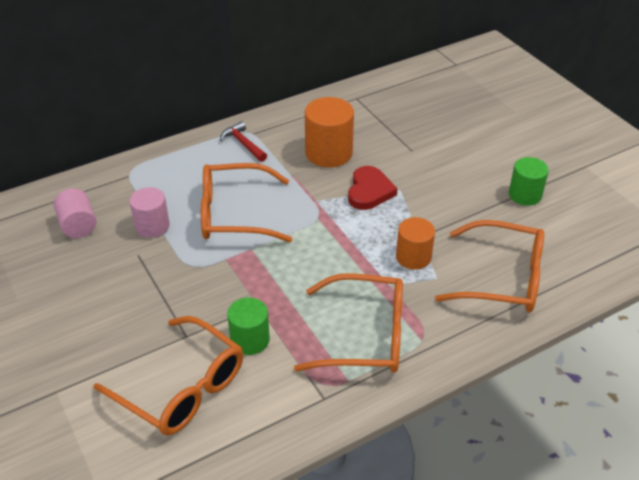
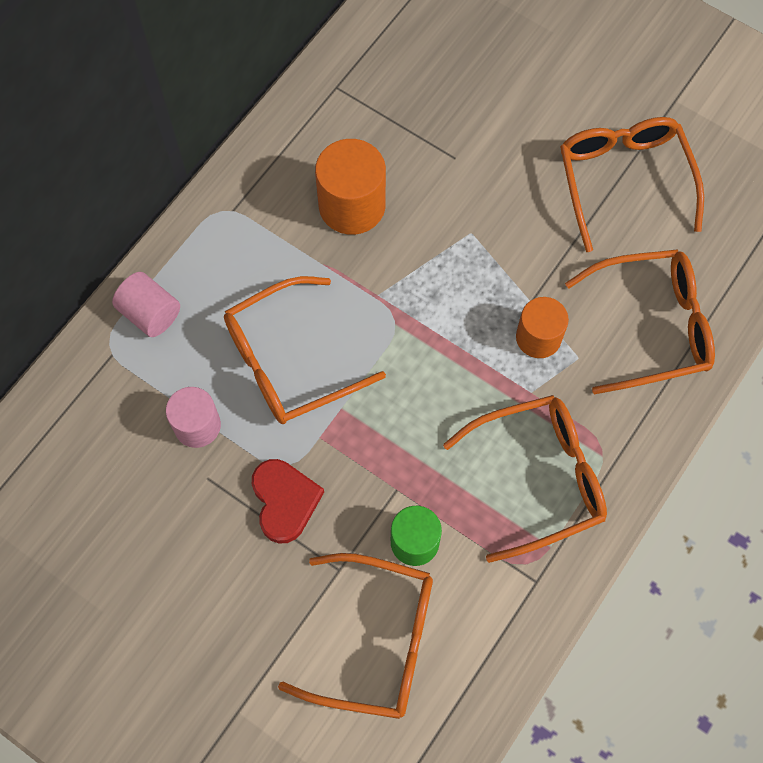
camera: 25 degrees left, 25 degrees up
(78, 225) = (101, 466): pink cylinder -> pink cylinder (150, 313)
(243, 144) = (231, 234): red hammer -> none
(369, 191) = (436, 252): red heart -> red heart (284, 501)
(525, 195) = (623, 180): green cylinder -> orange glasses

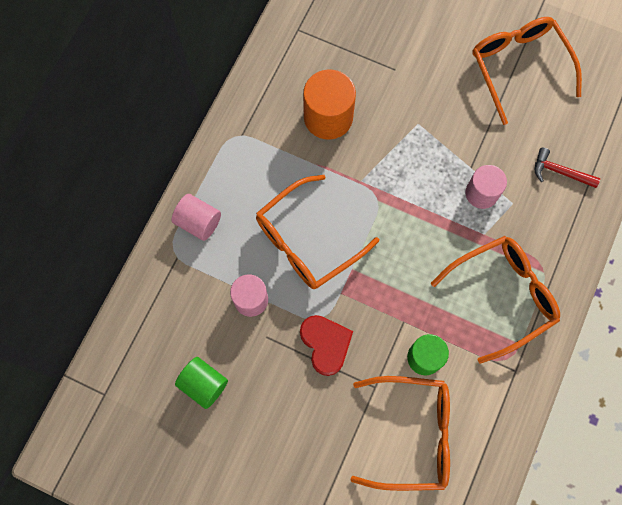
camera: 10 degrees left, 5 degrees up
(110, 526) = (204, 384): none -> green cylinder
(538, 337) = (481, 193): orange cylinder -> pink cylinder
(652, 326) = (559, 172): orange glasses -> red hammer

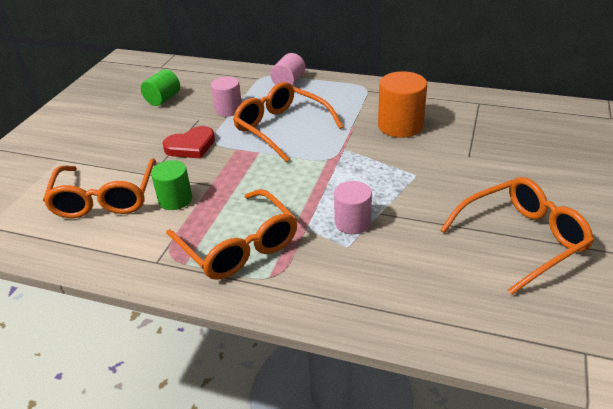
camera: 85 degrees right, 35 degrees down
(559, 172) = (398, 283): red hammer -> none

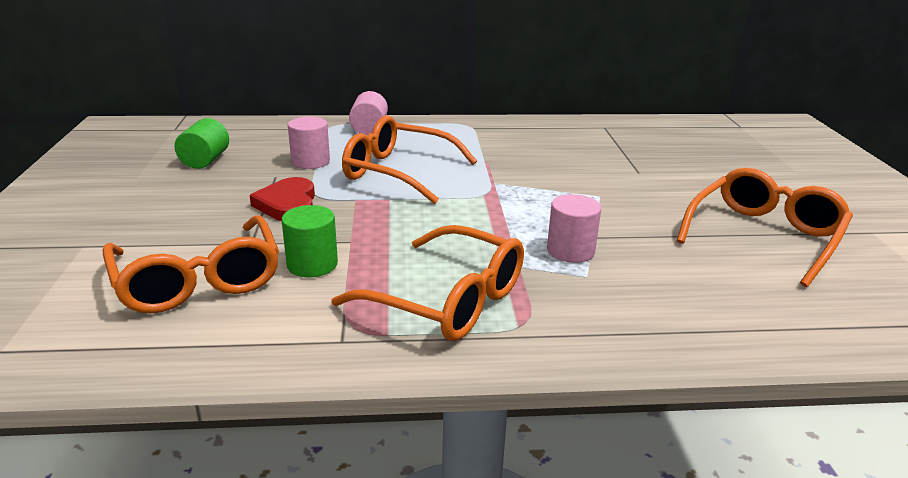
camera: 25 degrees left, 10 degrees down
(191, 146) = (288, 204): red heart -> red heart turned 135 degrees clockwise
(400, 126) = (540, 154): orange cylinder -> none

